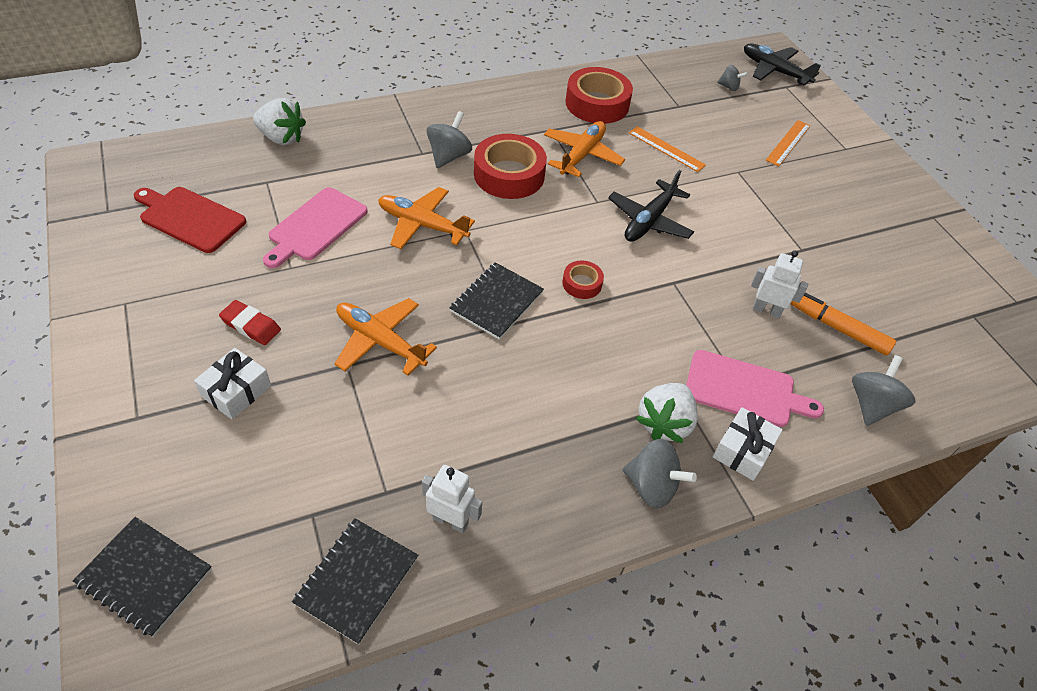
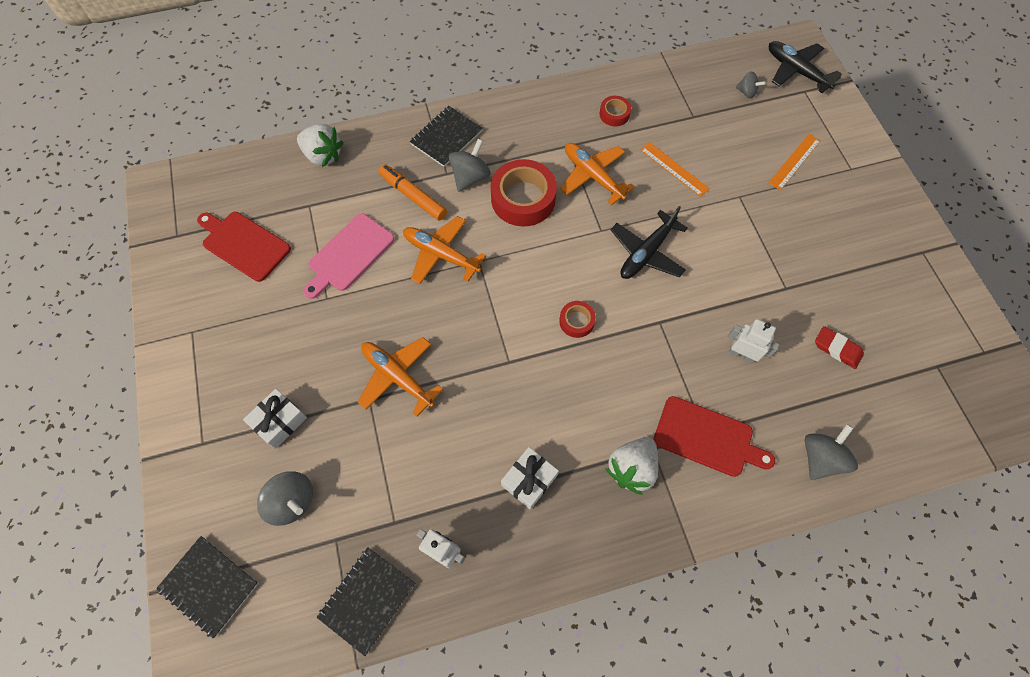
camera: 10 degrees right, 15 degrees up
(251, 325) = (292, 357): red eraser -> red eraser (837, 349)
(496, 302) = (499, 339): black notebook -> black notebook (446, 137)
(582, 155) = (593, 176): orange plane -> orange plane turned 75 degrees counterclockwise
(597, 104) = (614, 114): red tape -> red tape, size x0.50
(651, 486) = (612, 529): grey spinning top -> grey spinning top (292, 501)
(743, 450) = (696, 498): white gift -> white gift (529, 480)
(744, 390) = (707, 438): pink cutting board -> red cutting board
(837, 328) = (803, 376): orange marker -> orange marker (413, 196)

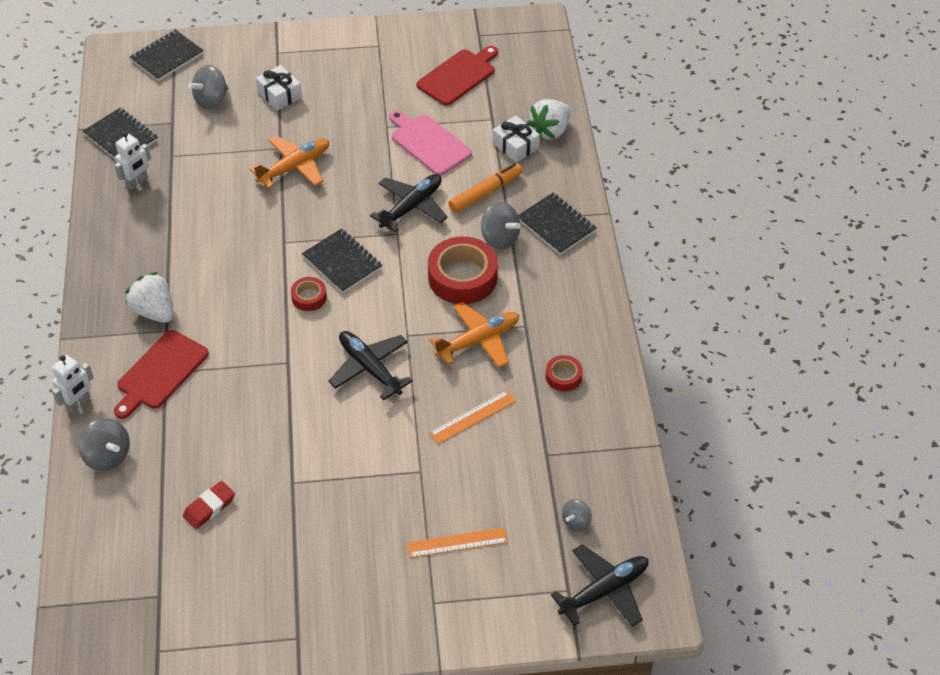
camera: 100 degrees right, 15 degrees down
(441, 254) = (412, 207): orange plane -> black plane
(525, 301) = (342, 262): none -> black notebook
(529, 480) = (172, 241): white gift -> white gift (515, 146)
(741, 354) = (231, 421): white robot -> white robot (79, 403)
(794, 161) = (457, 543): orange ruler -> orange ruler turned 60 degrees counterclockwise

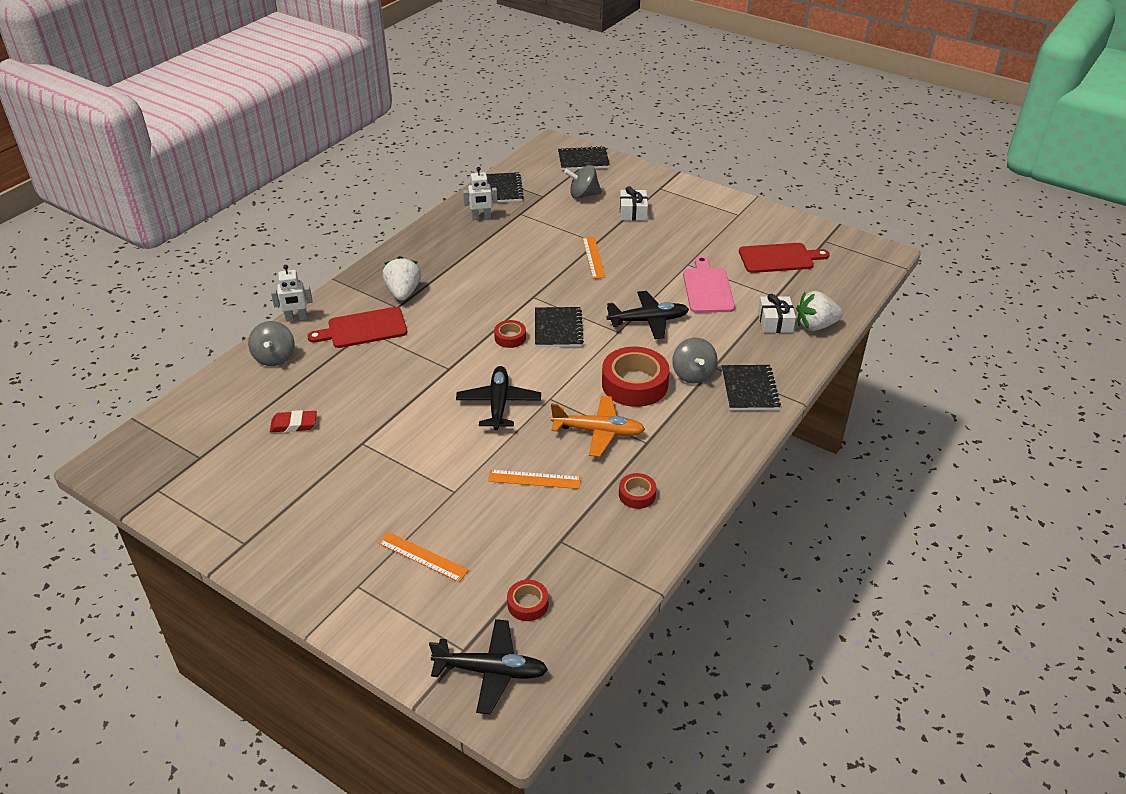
camera: 40 degrees right, 10 degrees down
(295, 167) = (593, 257): orange plane -> orange ruler
(485, 192) = (716, 340): orange marker -> none
(576, 522) = (527, 604): grey spinning top -> red tape

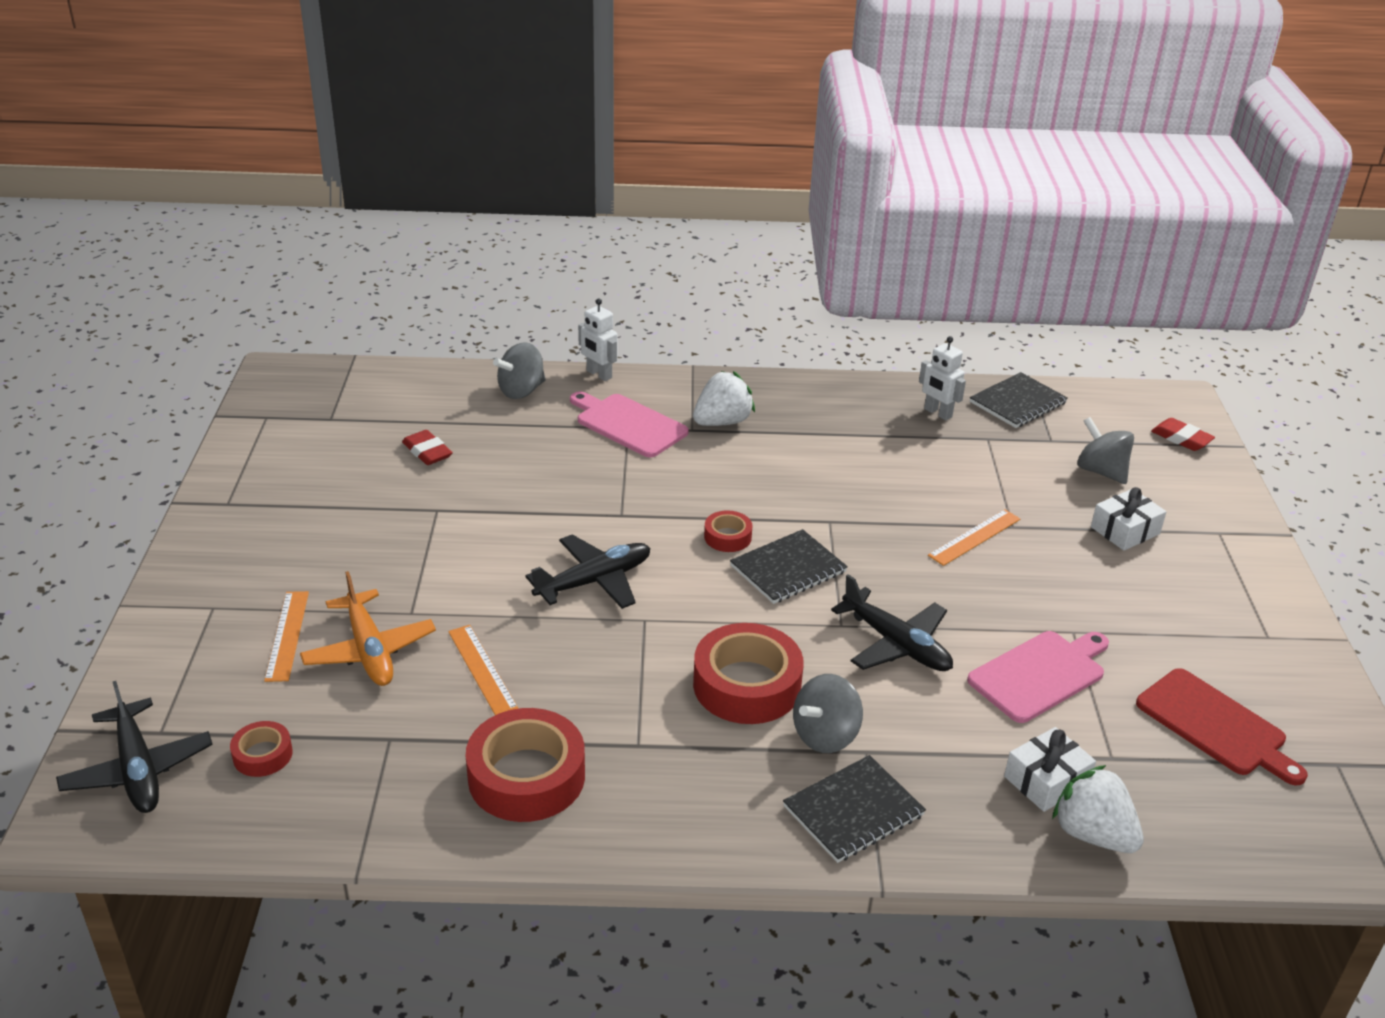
camera: 55 degrees right, 5 degrees down
(363, 329) = (628, 424): red cutting board -> pink cutting board
(583, 160) = (1181, 438): black notebook -> red eraser
(598, 432) = (619, 690): orange plane -> orange plane (369, 650)
(637, 494) = (526, 776): red tape -> red tape, size x2.00

